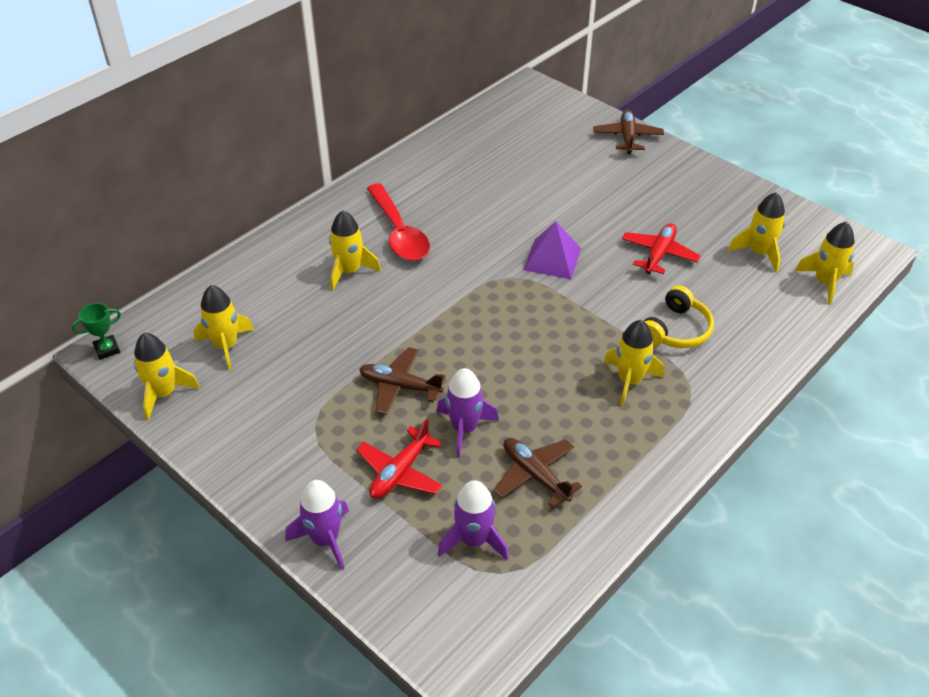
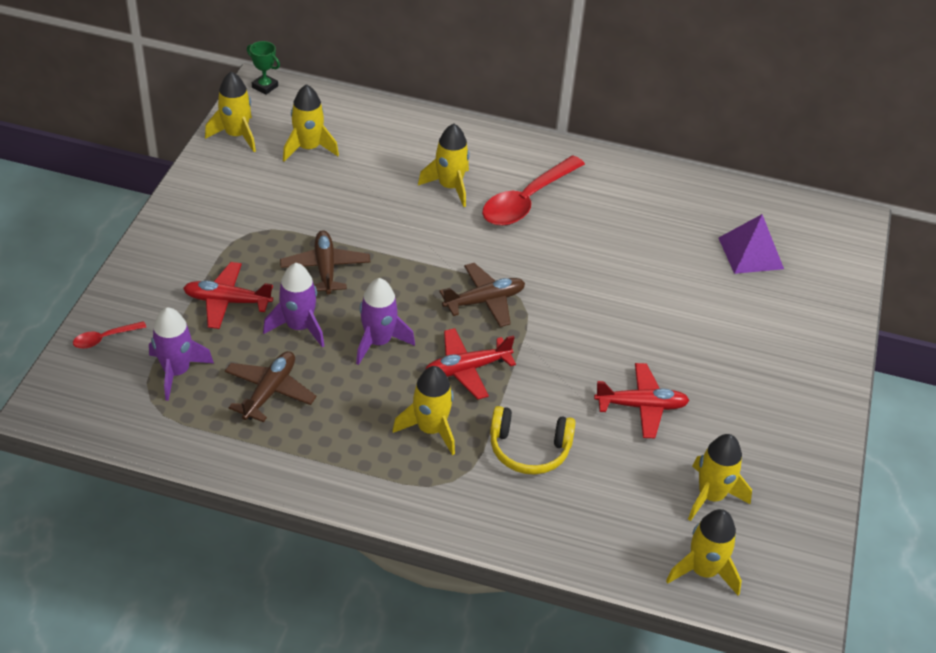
camera: 60 degrees right, 0 degrees up
(325, 539) = (135, 281): purple rocket -> purple rocket (378, 342)
(394, 589) = (104, 338): none -> red spoon
(552, 259) = (570, 322): purple pyramid -> purple pyramid (750, 253)
(573, 336) = (467, 369): none -> red plane
(627, 137) = (830, 327): brown plane -> brown plane (484, 301)

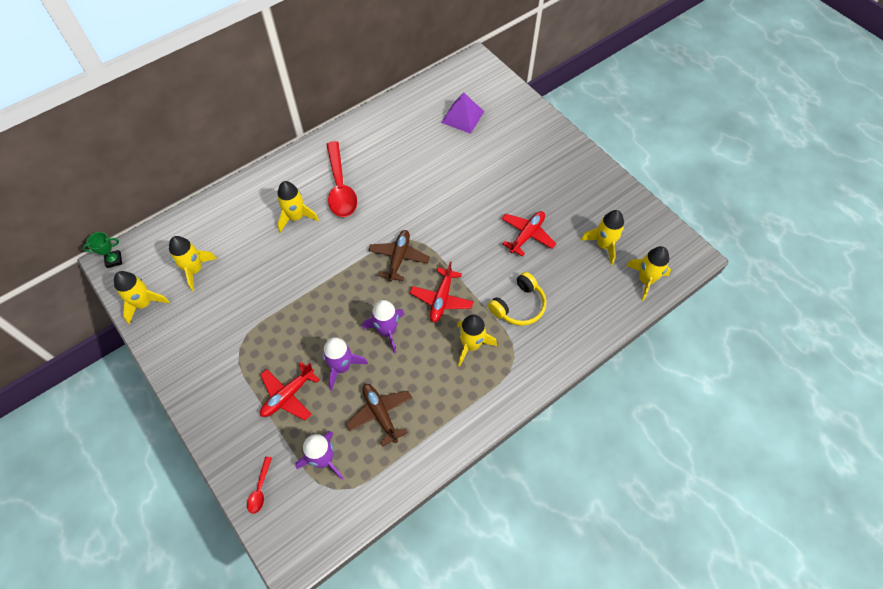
camera: 50 degrees left, 15 degrees up
(325, 268) = (306, 323): brown plane -> none

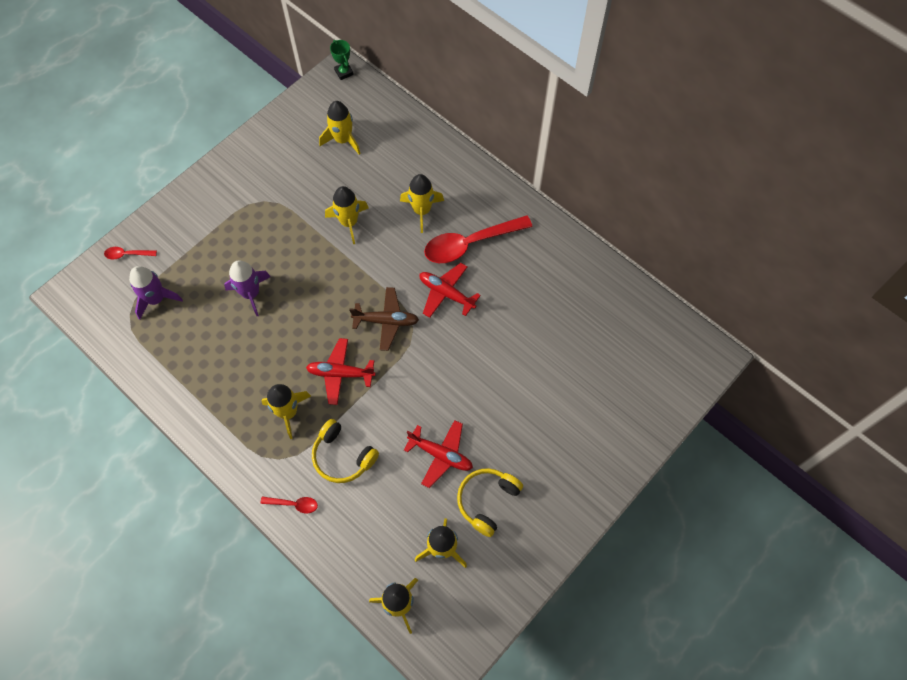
camera: 80 degrees right, 5 degrees up
(144, 303) = (300, 111): yellow rocket -> yellow rocket (349, 222)
(288, 395) = (217, 254): red plane -> red plane (446, 293)
(380, 414) = (204, 339): brown plane -> none
(387, 331) = (295, 327): purple rocket -> none
(462, 117) = (609, 355): purple pyramid -> none
(557, 348) = (294, 504): none -> red spoon
(568, 210) = (487, 501): none -> yellow headphones

